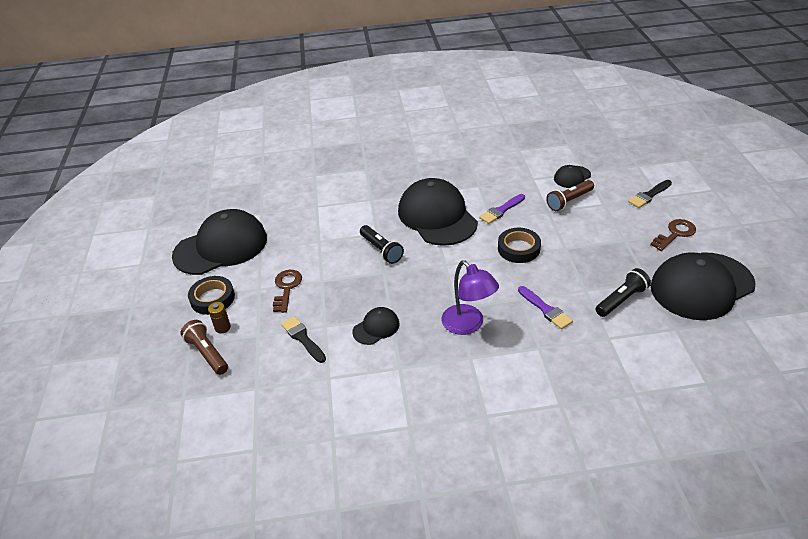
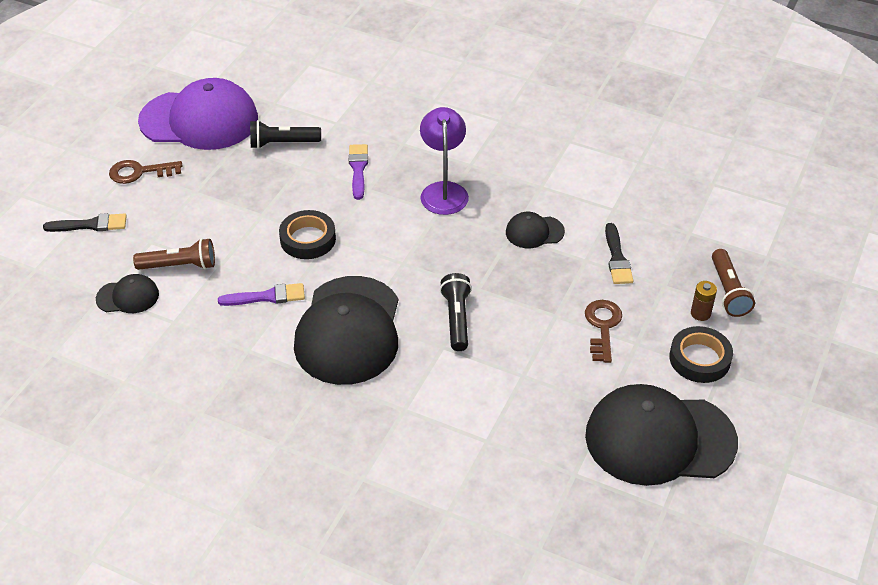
camera: 150 degrees left, 5 degrees up
(286, 288) = (602, 327): brown key -> brown key turned 150 degrees clockwise
(701, 286) = (199, 120): black cap -> purple cap

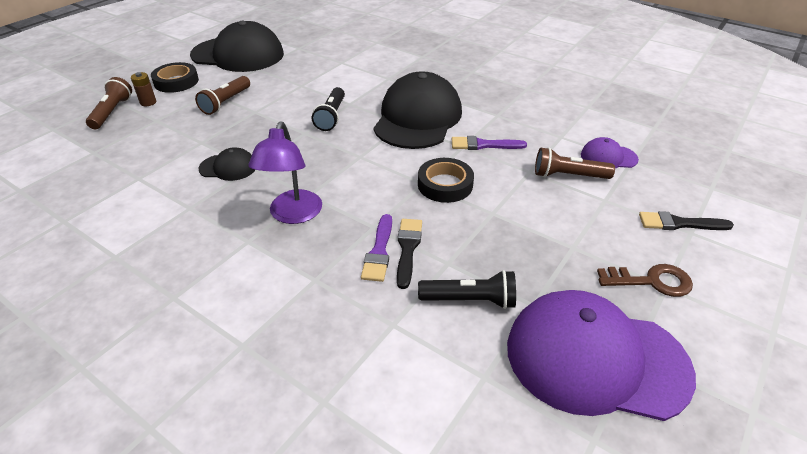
camera: 170 degrees left, 5 degrees down
(128, 296) = (608, 157): black cap -> purple cap
(602, 327) = (226, 102): brown key -> brown flashlight
(617, 258) = (174, 141): black brush -> black brush (408, 249)

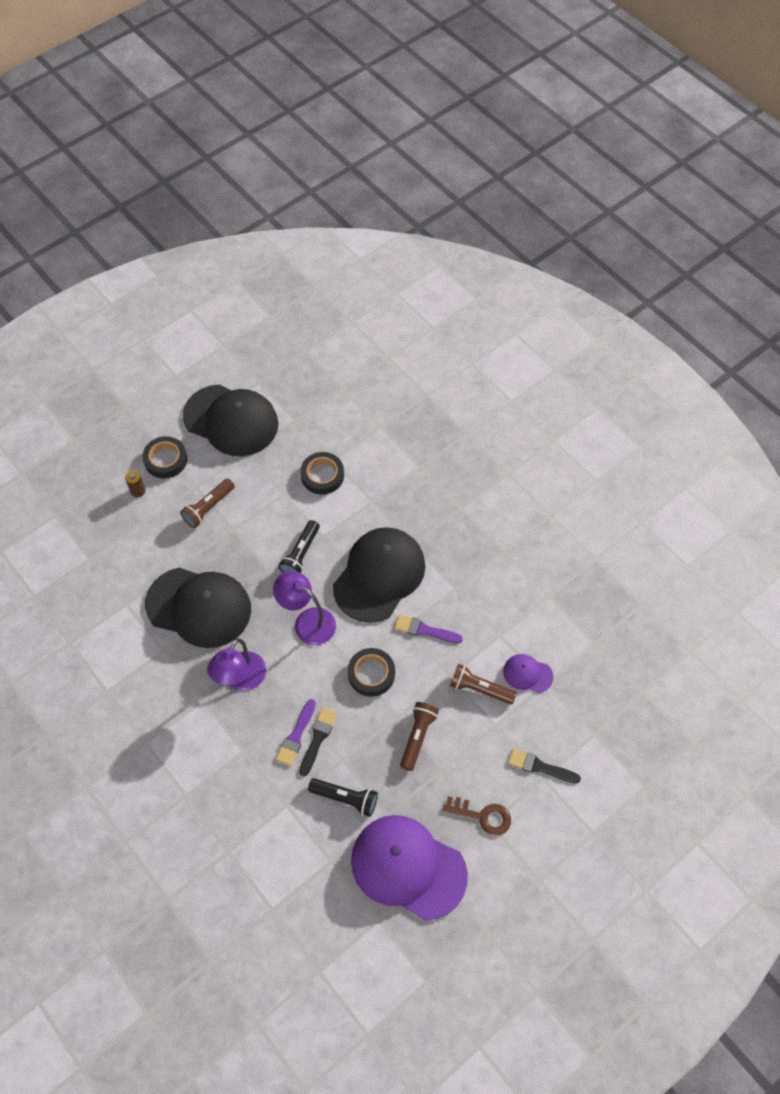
camera: 15 degrees right, 20 degrees up
(112, 112) = (105, 500): brown flashlight -> brown flashlight (417, 737)
(228, 167) = (199, 607): black cap -> black cap, size x2.20
(335, 71) = (322, 475): none -> black tape
(356, 158) = (307, 621): none -> purple lamp

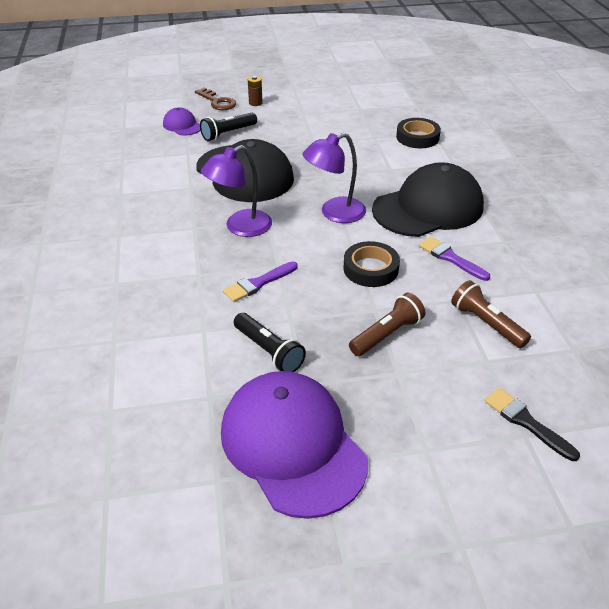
camera: 30 degrees right, 20 degrees down
(165, 460) = (291, 95): black tape -> none
(208, 508) = (303, 126): brown flashlight -> none
(231, 420) = (361, 91): black cap -> none
(301, 554) = (362, 173): black flashlight -> black flashlight (228, 133)
(307, 621) = (334, 213): purple lamp -> purple lamp turned 90 degrees counterclockwise
(318, 738) = (278, 294): black brush -> none
(482, 816) = (420, 438): brown key -> brown key (217, 102)
(527, 674) = (554, 333): purple cap -> purple cap (182, 125)

